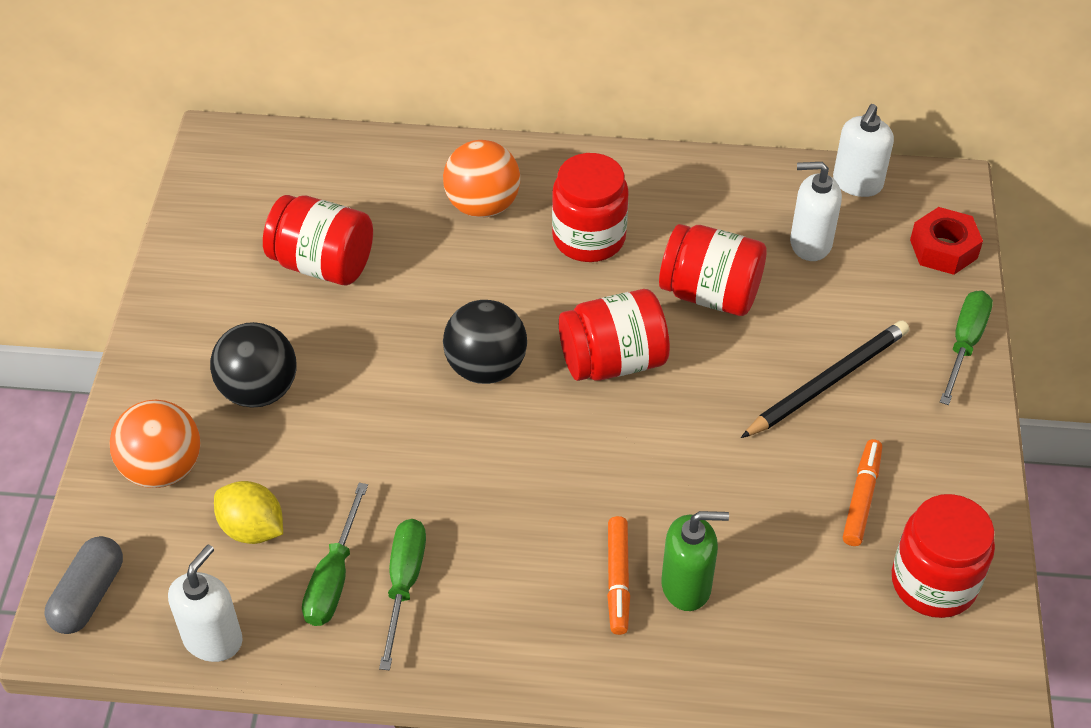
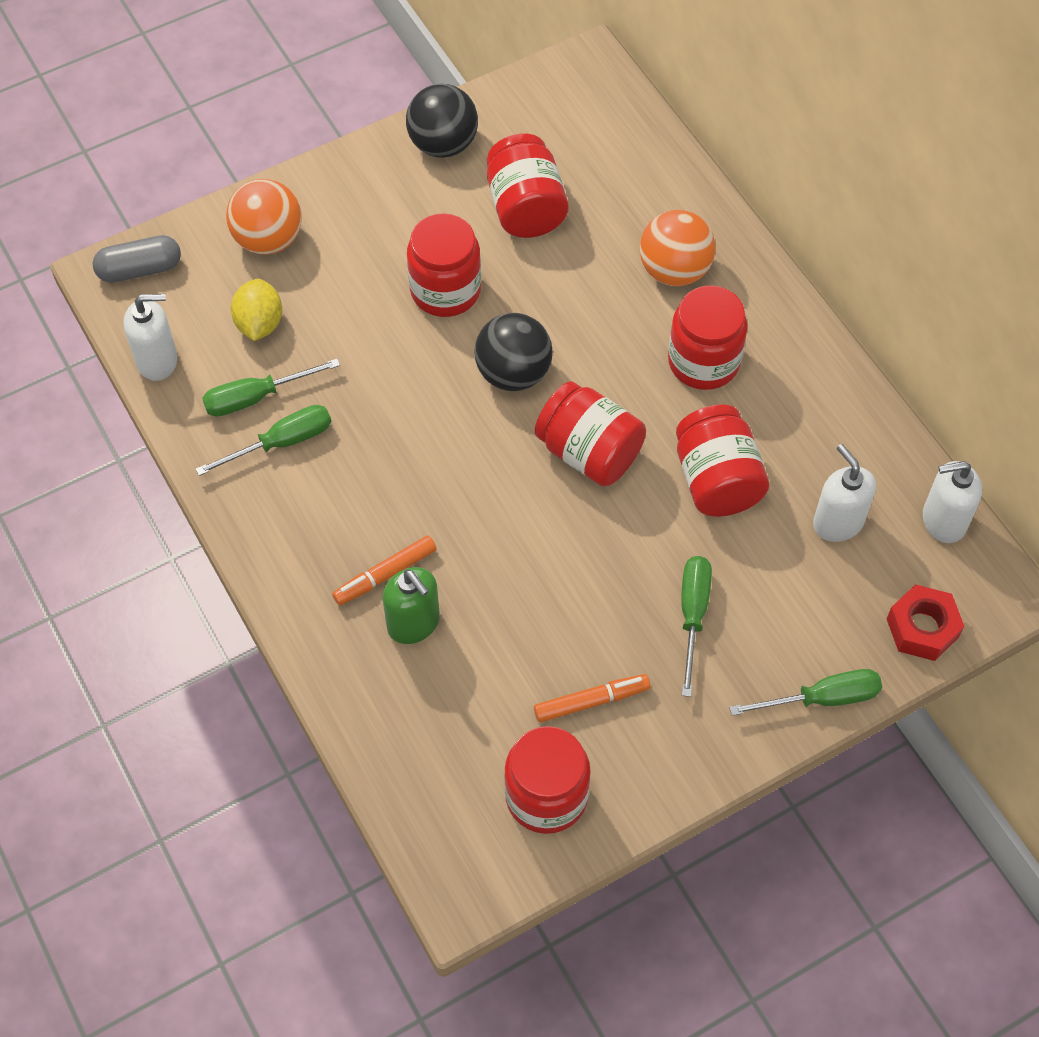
camera: 55 degrees right, 10 degrees up
(259, 391) = (378, 248): black ball -> black ball (443, 144)
(353, 367) = (445, 290): none -> red jar
(827, 382) = (693, 615): black pencil -> green screwdriver

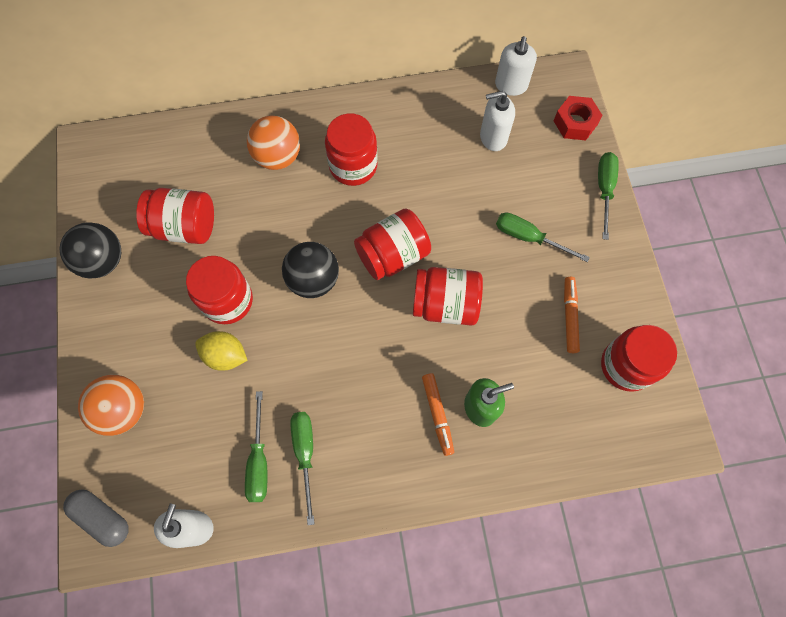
camera: 70 degrees left, 10 degrees up
(140, 269) = (102, 518): grey capsule -> grey capsule turned 60 degrees counterclockwise
(259, 324) = (196, 439): yellow lemon -> yellow lemon (225, 355)
(717, 480) = (440, 190): red jar -> red jar (445, 304)

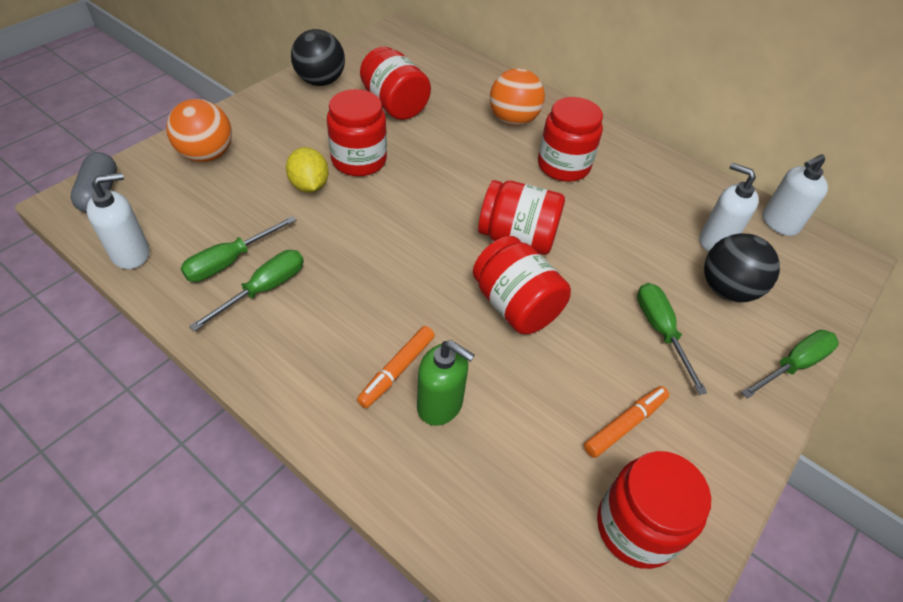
camera: 45 degrees right, 20 degrees down
(313, 280) = (434, 200): black ball -> black ball (727, 289)
(575, 123) = (820, 294): red nut -> none

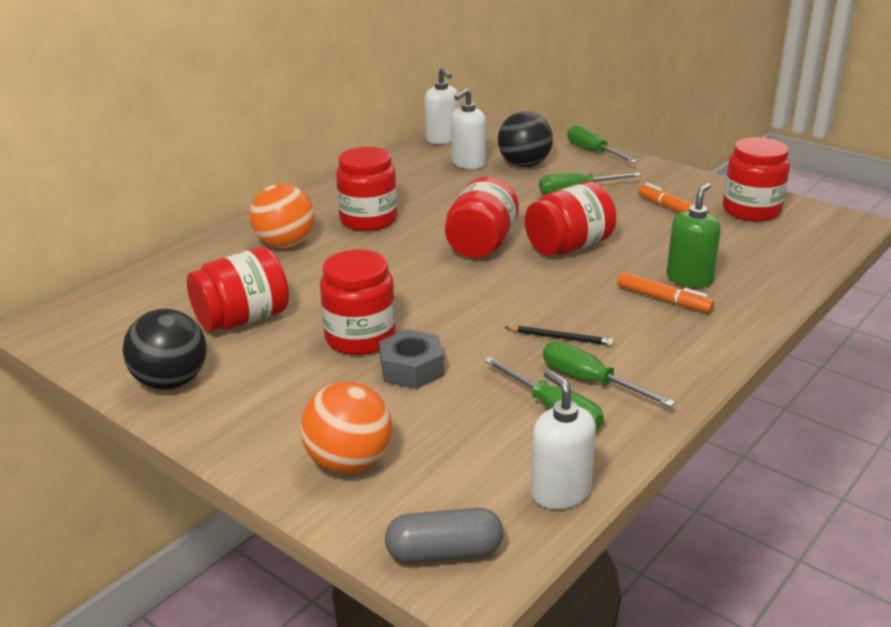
camera: 85 degrees left, 20 degrees down
(309, 186) = (411, 369): yellow lemon -> grey nut
(337, 278) = (560, 338): none -> black pencil

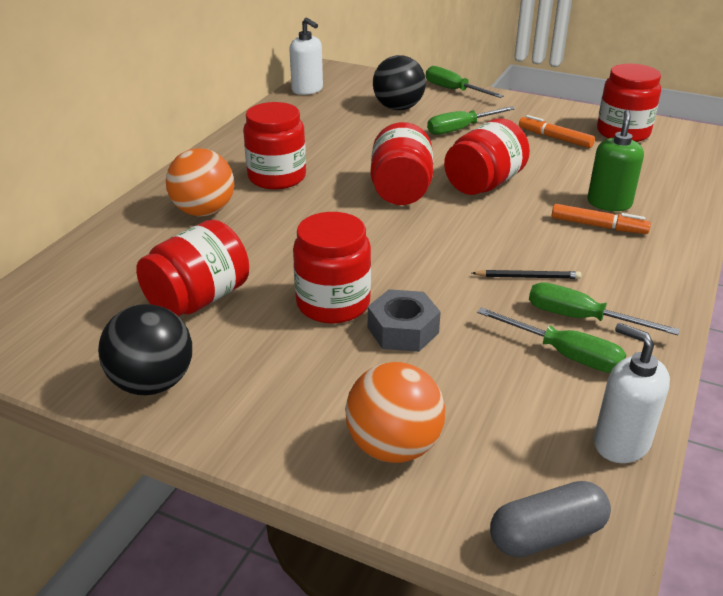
camera: 15 degrees left, 5 degrees up
(468, 164) = (345, 111): white soap dispenser -> none

